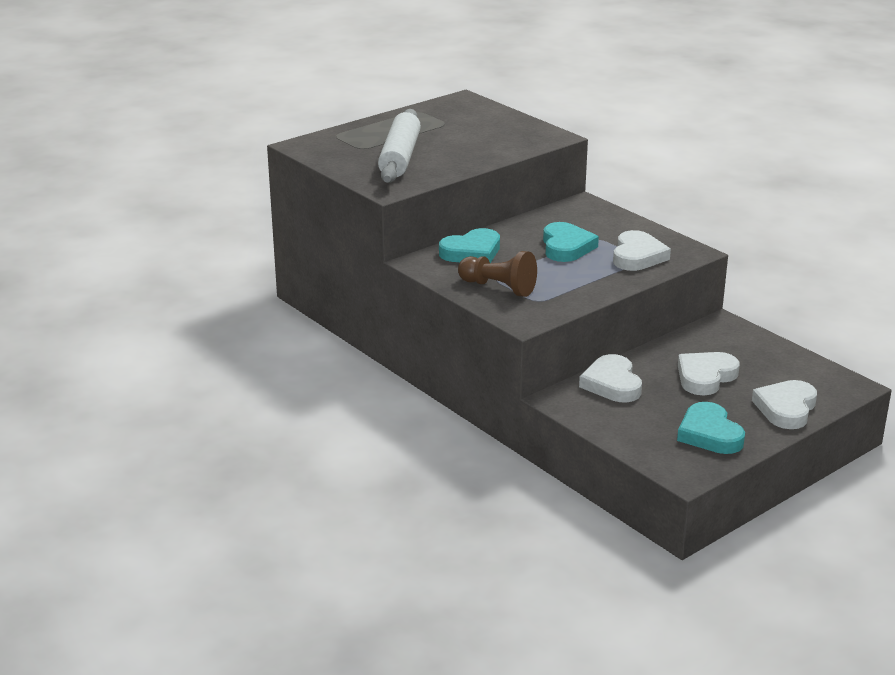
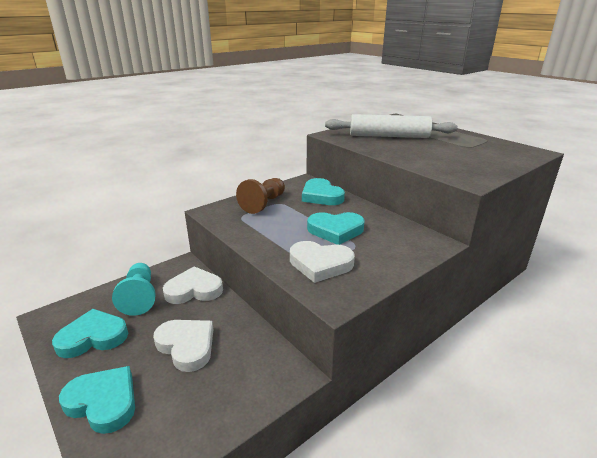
camera: 90 degrees right, 0 degrees up
(633, 418) = (139, 297): none -> turquoise pawn
(786, 408) = (103, 402): white heart -> turquoise heart

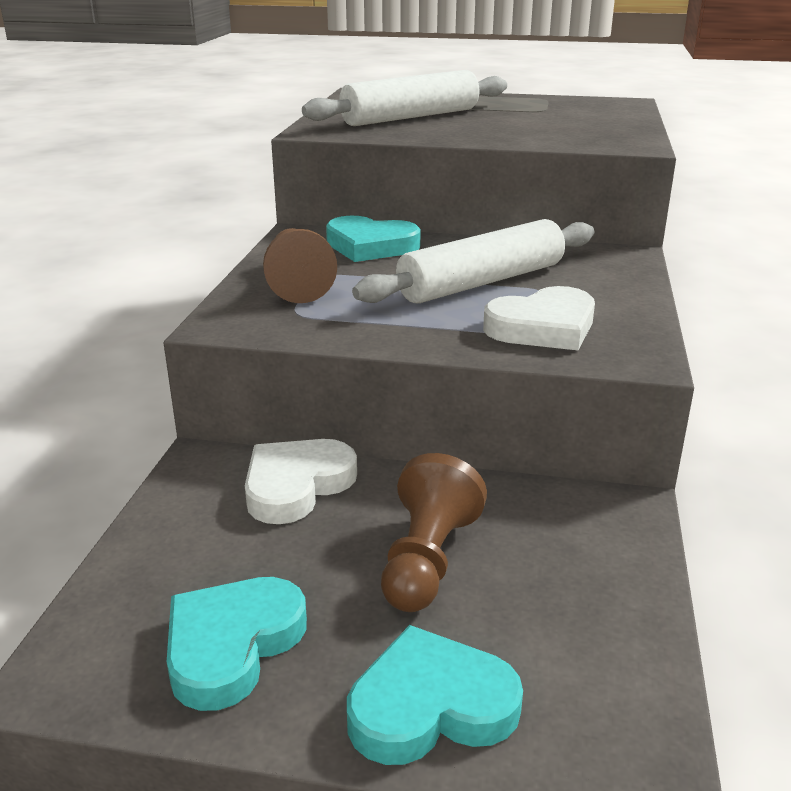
camera: 40 degrees left, 0 degrees up
(139, 297) = (209, 544): turquoise pawn -> none
(187, 346) = (427, 560): white heart -> brown pawn
(335, 230) = (481, 282): turquoise heart -> white rolling pin

